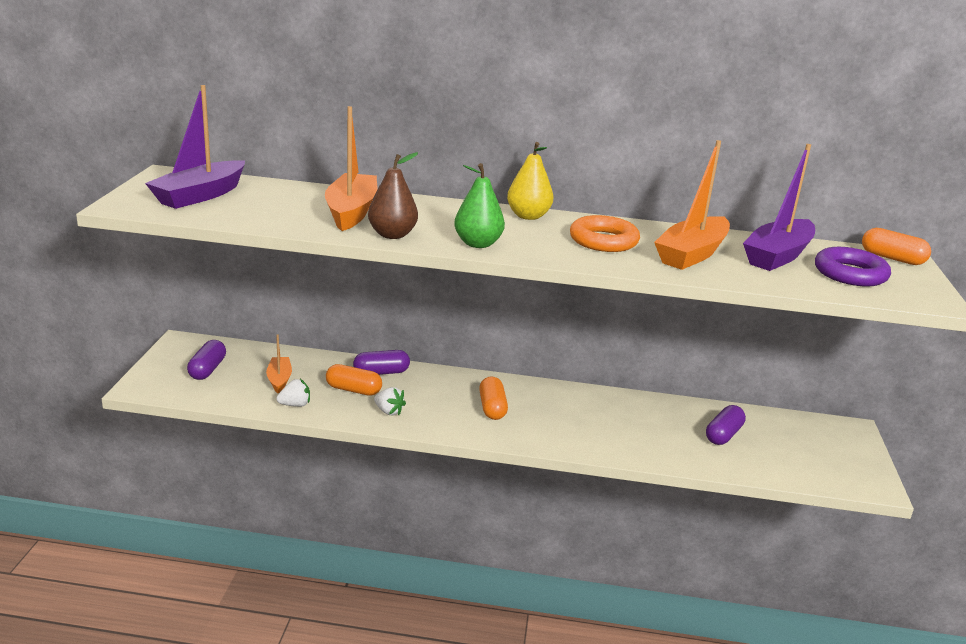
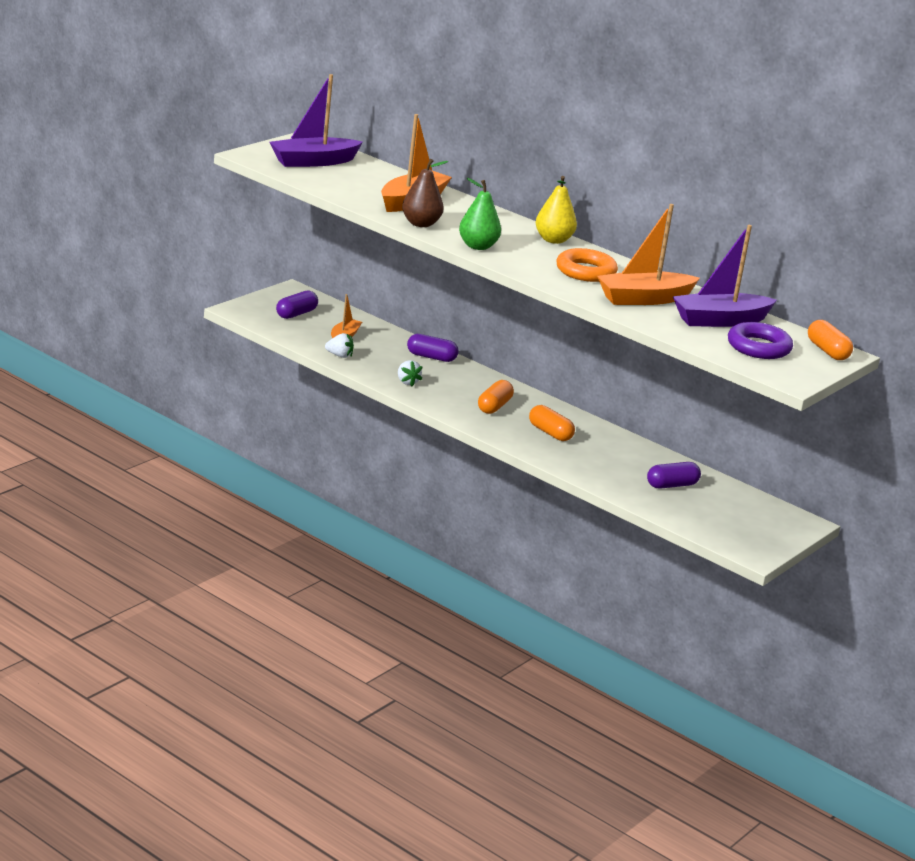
camera: 30 degrees right, 0 degrees up
(353, 390) = (395, 361): orange capsule -> orange capsule (550, 433)

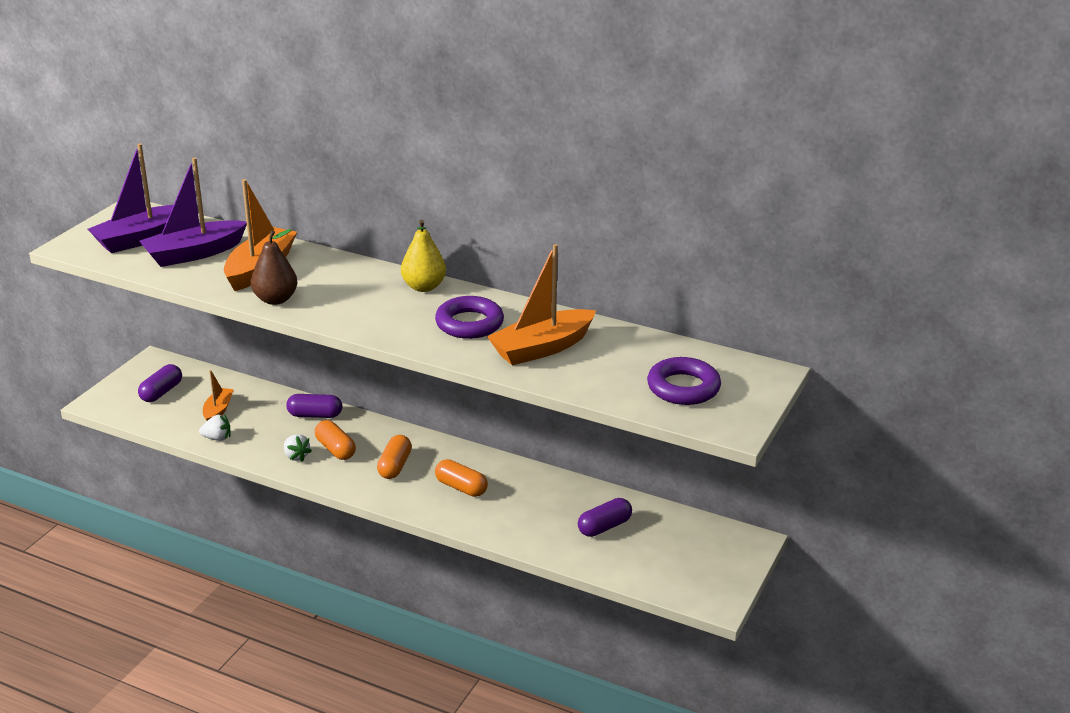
camera: 10 degrees left, 5 degrees up
(477, 246) = (344, 317): green pear -> none
(586, 271) = (469, 324): orange ring -> purple ring
(720, 320) = (630, 359): purple boat -> purple boat (194, 253)
(827, 351) = (755, 373): orange capsule -> orange capsule (335, 449)

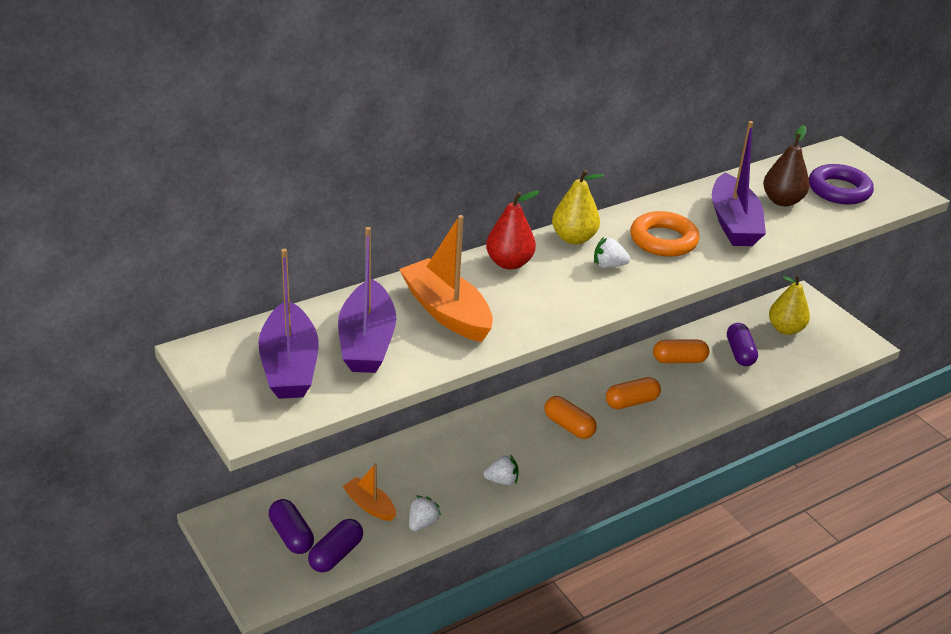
camera: 60 degrees left, 5 degrees up
(275, 299) = (524, 323): brown pear -> brown pear (782, 201)
(315, 415) = (440, 443): purple capsule -> purple capsule (336, 555)
(335, 449) = (511, 451): orange capsule -> orange capsule (679, 360)
(354, 272) = (509, 263): none -> red pear
(398, 311) = (608, 265): none -> white strawberry
(469, 324) = (663, 240): purple ring -> orange ring
(542, 348) = (733, 223): orange boat -> purple boat
(679, 544) = (785, 329): none -> yellow pear

